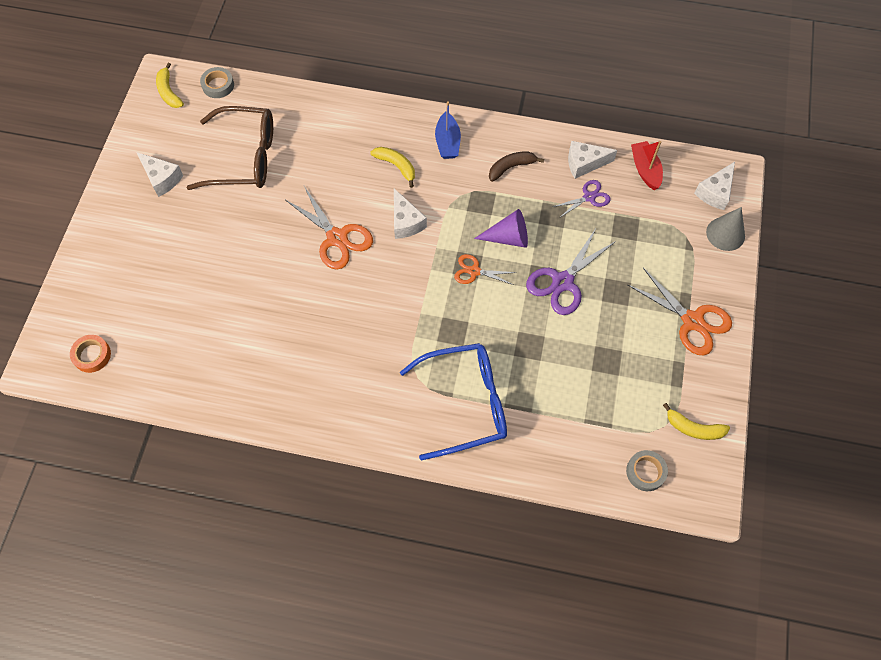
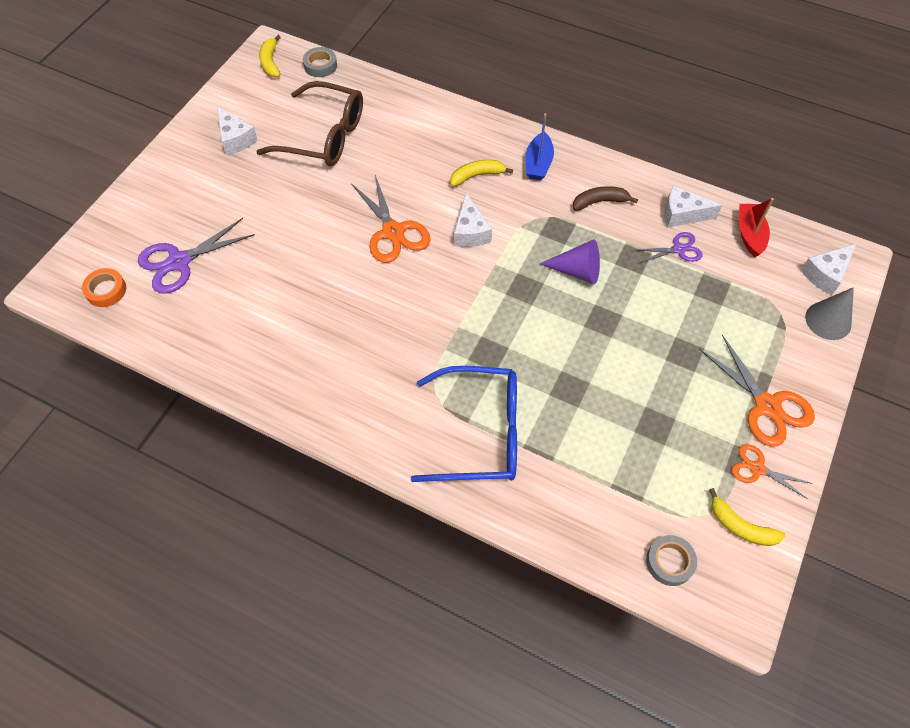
camera: 15 degrees right, 5 degrees down
(396, 166) = (477, 176): yellow banana -> yellow banana turned 75 degrees counterclockwise
(474, 271) = (530, 297): orange scissors -> orange scissors (757, 468)
(562, 282) = (625, 330): purple scissors -> purple scissors (179, 262)

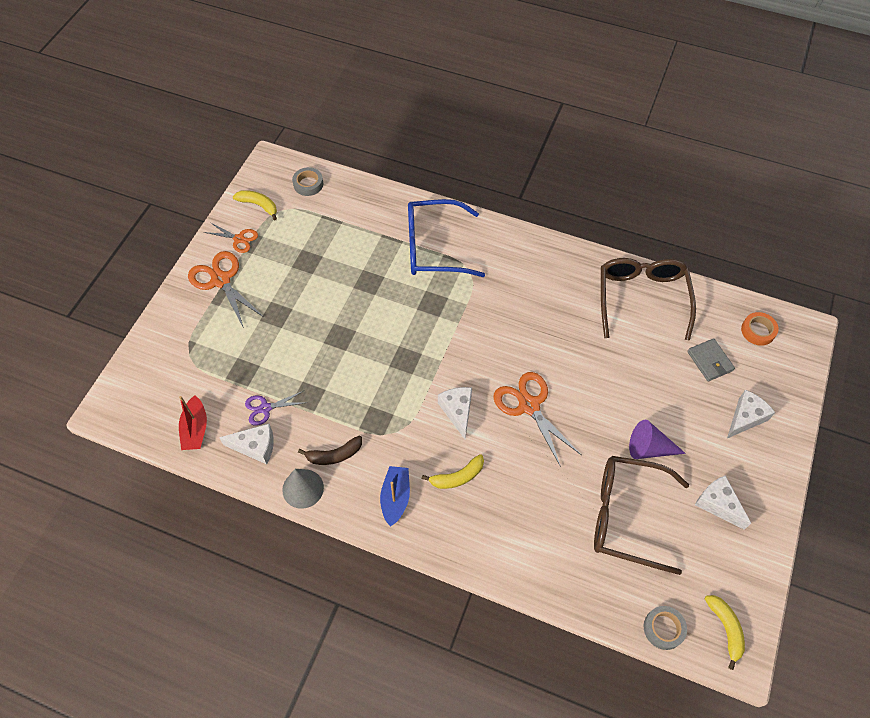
camera: 175 degrees right, 0 degrees up
(179, 262) = (709, 361): purple scissors -> grey wallet
(225, 340) = (641, 298): none -> brown glasses
(577, 271) = (359, 379): purple cone -> purple cone (649, 448)
(825, 274) = (138, 393): white cheese -> white cheese (745, 418)
(828, 320) = (151, 350): grey cone -> grey cone (303, 488)

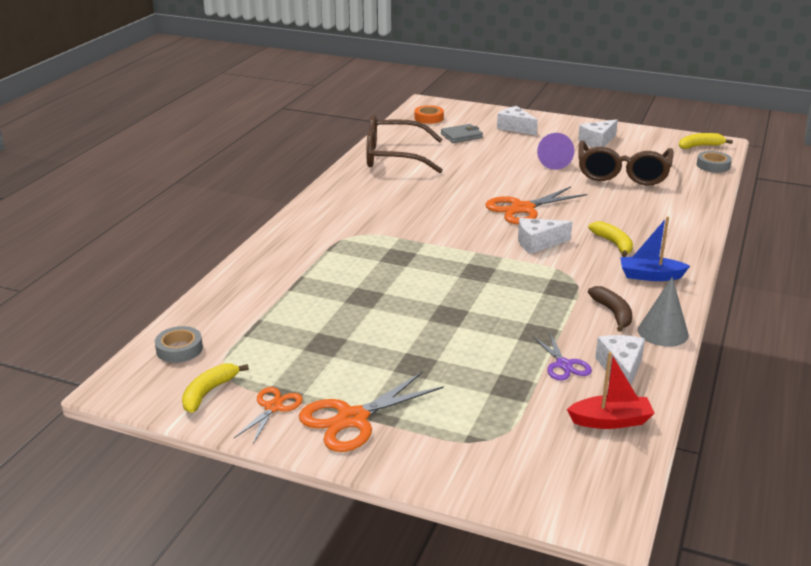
camera: 90 degrees left, 30 degrees down
(433, 247) = (315, 256): blue glasses -> none

